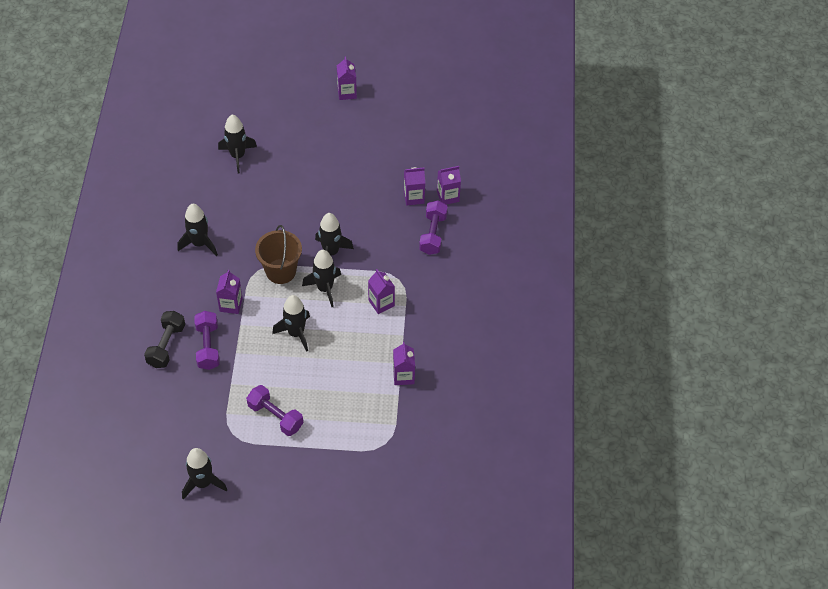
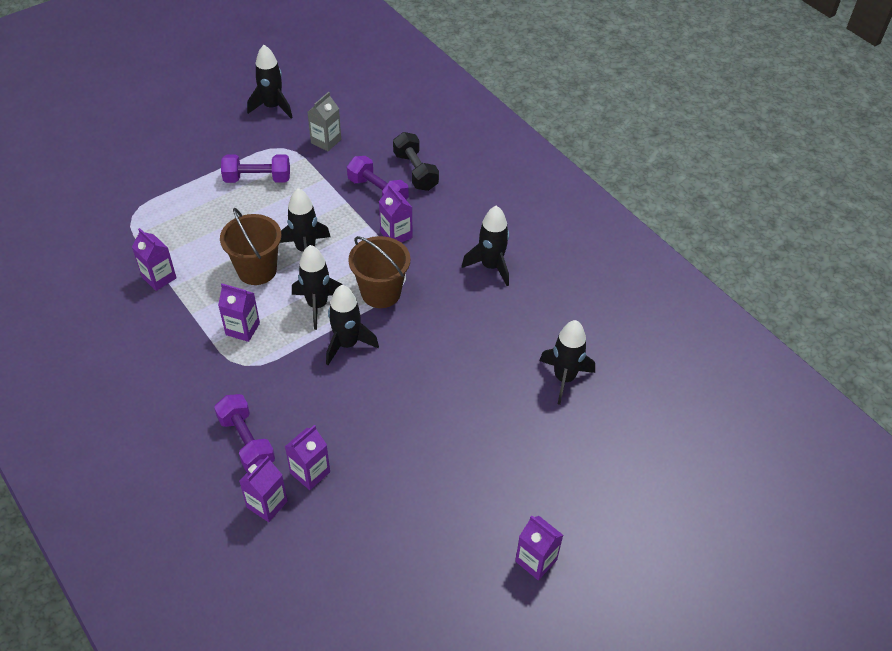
camera: 140 degrees right, 5 degrees down
(197, 418) = (326, 141): none -> grey carton
(339, 339) = (257, 270): none -> brown bucket

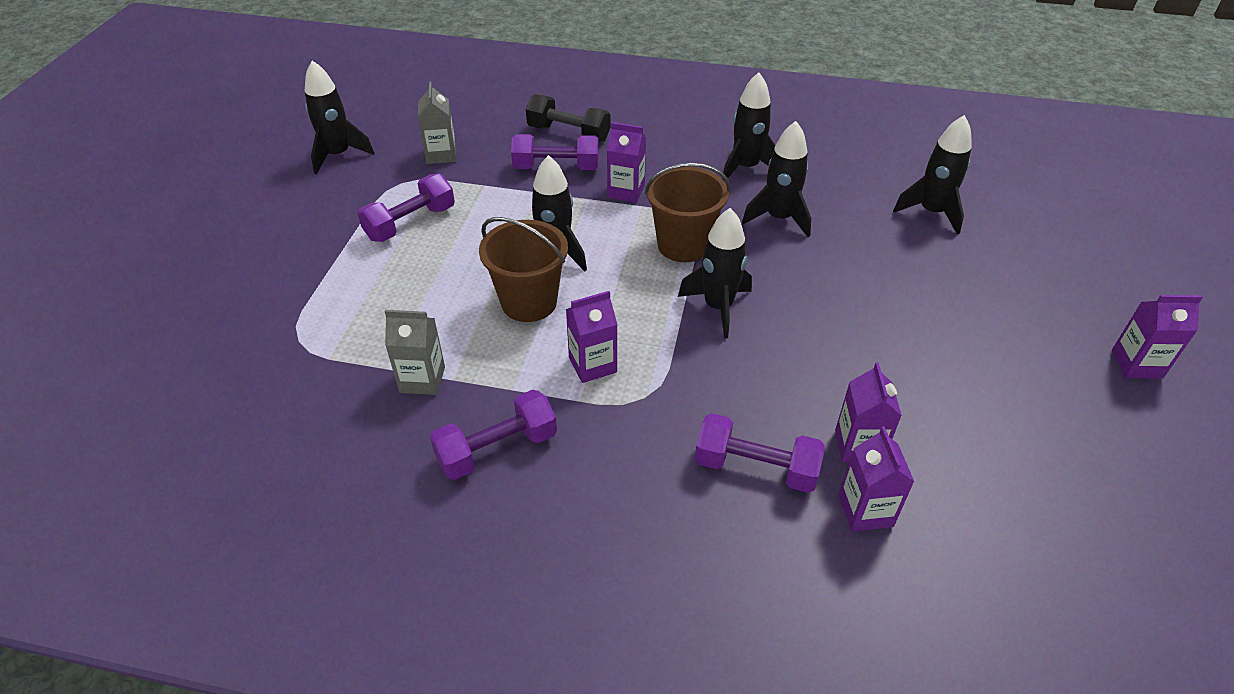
camera: 40 degrees left, 5 degrees down
(148, 339) = (497, 449): none -> purple dumbbell
(159, 278) = (422, 379): purple carton -> grey carton
(317, 305) = (639, 293): black rocket -> black rocket (779, 218)

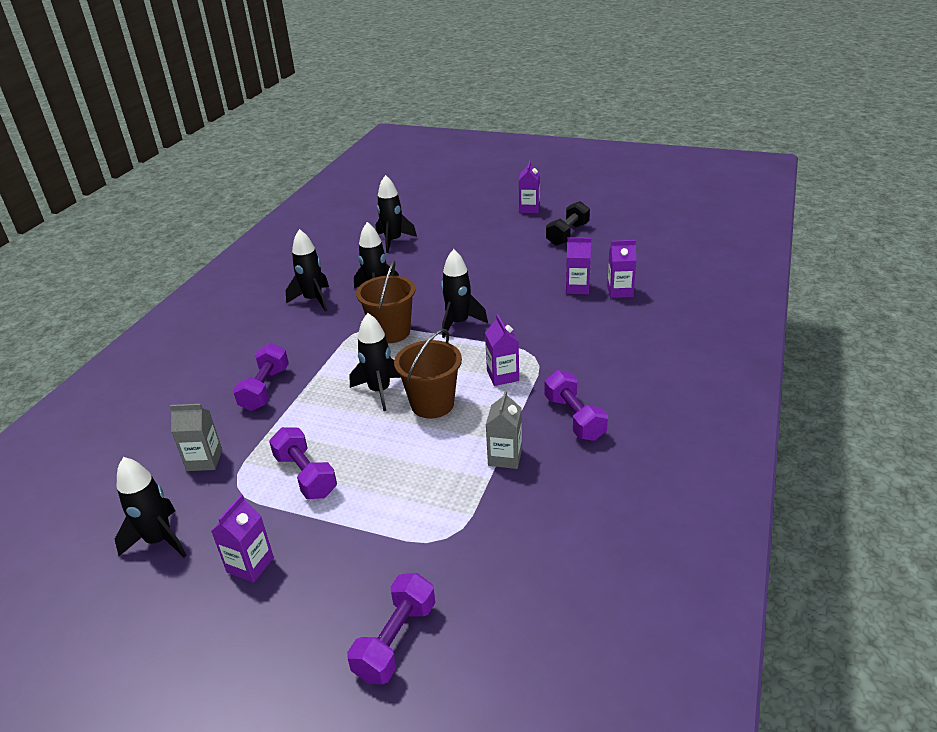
camera: 80 degrees left, 10 degrees down
(568, 134) = (217, 381): black dumbbell -> black dumbbell (567, 234)
(626, 191) = (316, 354): purple carton -> purple carton (250, 565)
(755, 468) = (592, 321): purple dumbbell -> purple dumbbell (396, 640)

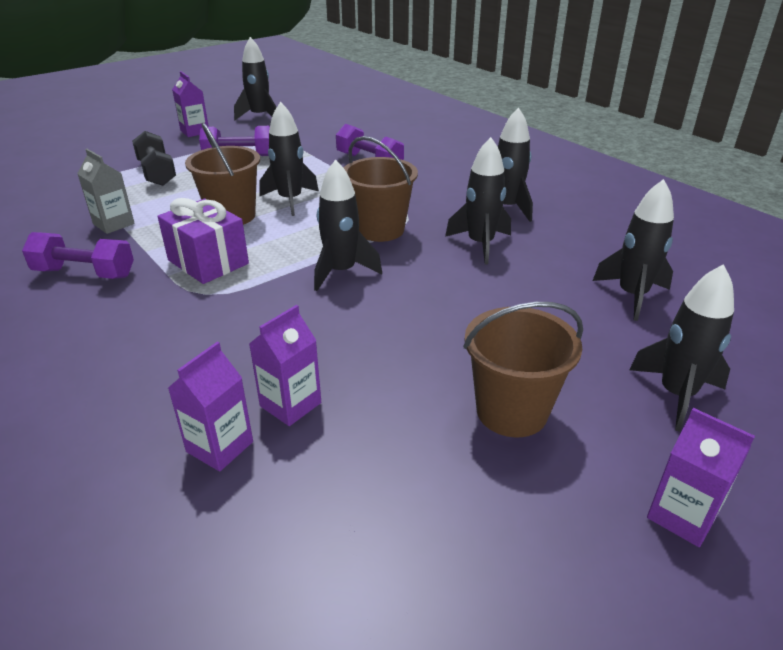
camera: 120 degrees right, 0 degrees up
(204, 460) = (313, 133): grey carton -> none
(396, 640) = (67, 152): purple dumbbell -> none
(464, 219) = (676, 394): none -> black rocket
(503, 376) = (208, 262): purple carton -> purple gift
(516, 244) = (511, 411): none -> brown bucket
(567, 234) = (495, 506): black dumbbell -> black dumbbell (157, 173)

